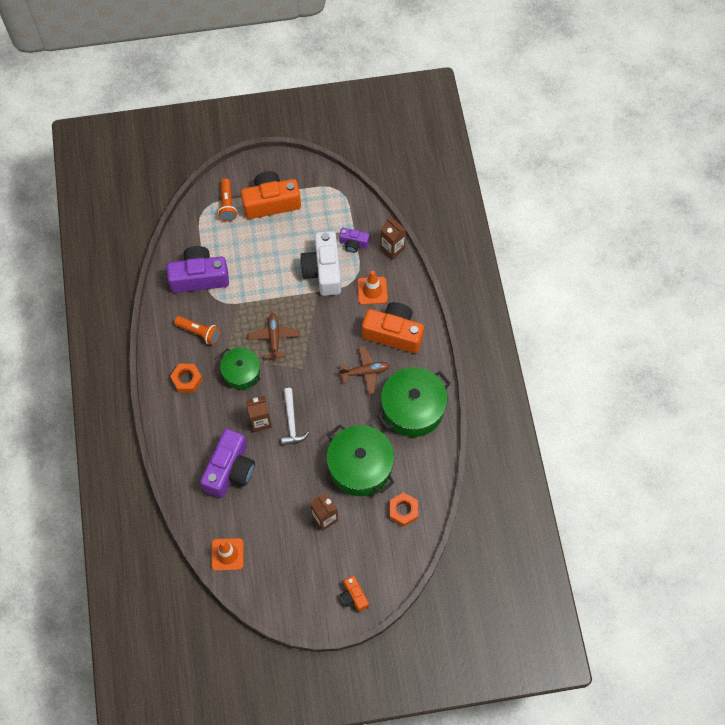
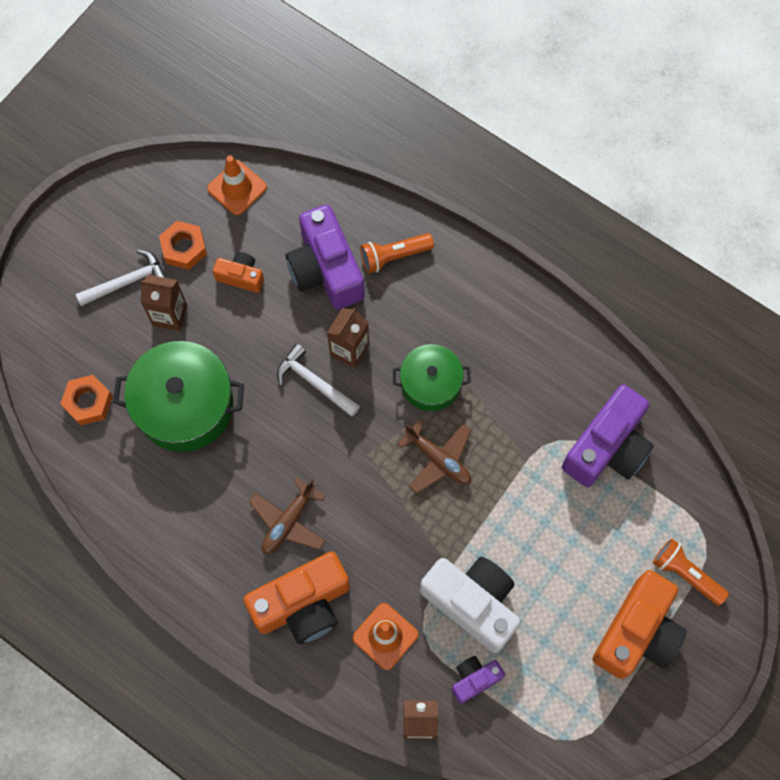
camera: 135 degrees right, 5 degrees up
(187, 379) = (481, 318): orange nut -> orange nut (184, 248)
(199, 332) = (530, 383): orange flashlight -> orange flashlight (394, 256)
(328, 555) = (127, 281): none -> white hammer
(353, 596) = (59, 266): orange camera -> orange camera (241, 276)
(413, 408) = (188, 530): green pot -> none

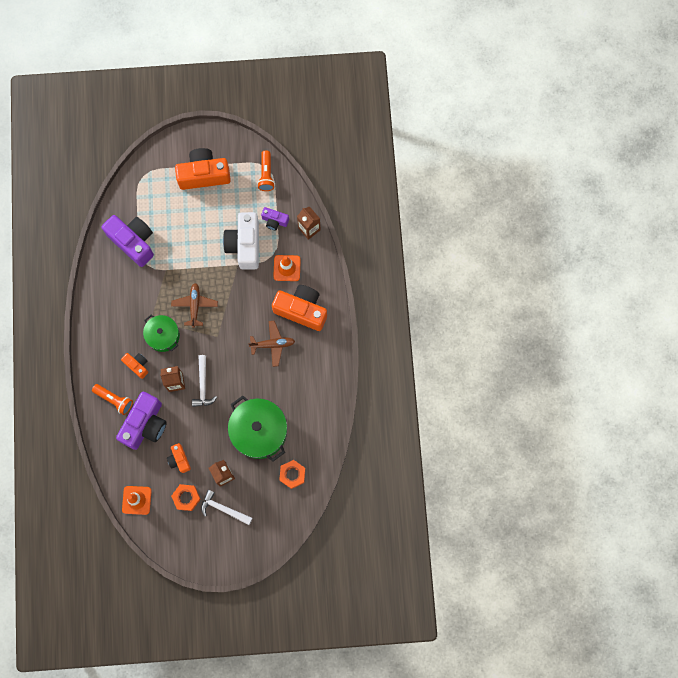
camera: 130 degrees left, 5 degrees up
(417, 319) = (137, 365): none -> orange camera
(607, 447) = (133, 242): purple camera -> purple camera turned 45 degrees clockwise
(685, 574) = (164, 173): orange flashlight -> orange flashlight (266, 174)

